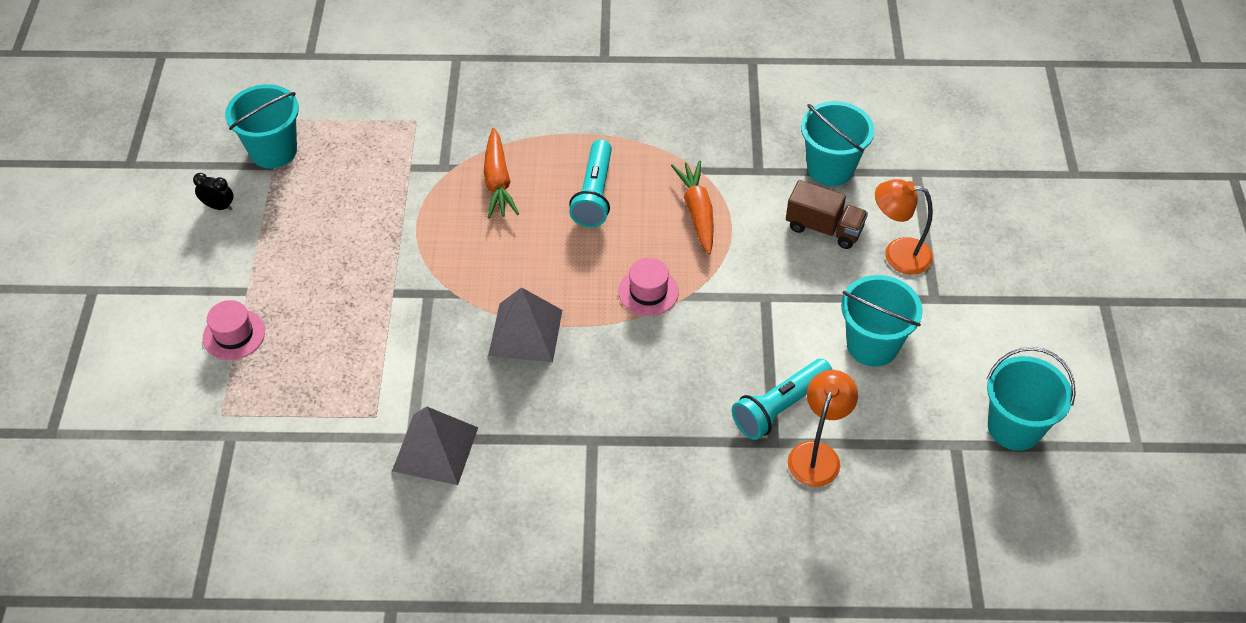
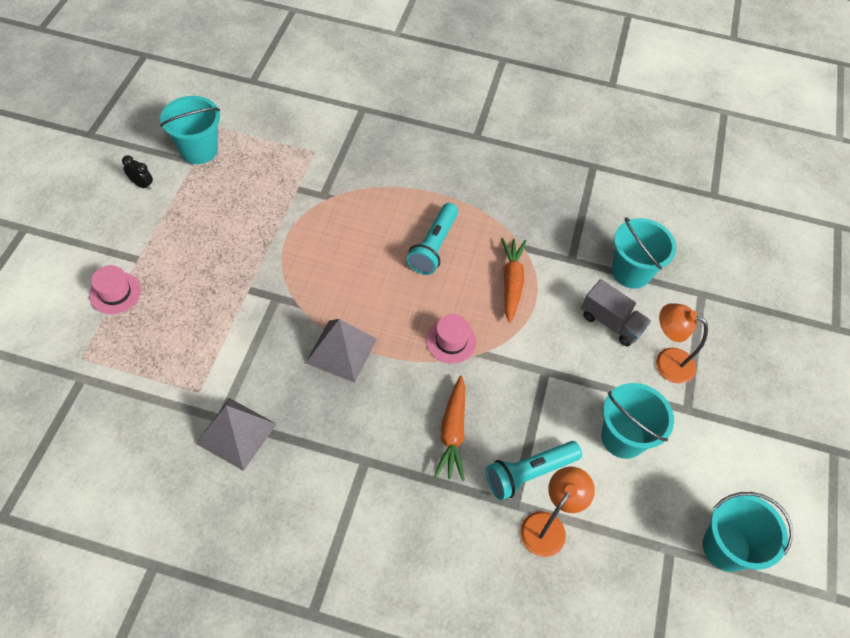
camera: 10 degrees right, 5 degrees up
(498, 181) = (361, 217): orange carrot -> orange carrot (452, 433)
(824, 228) = (611, 323): brown truck -> grey truck

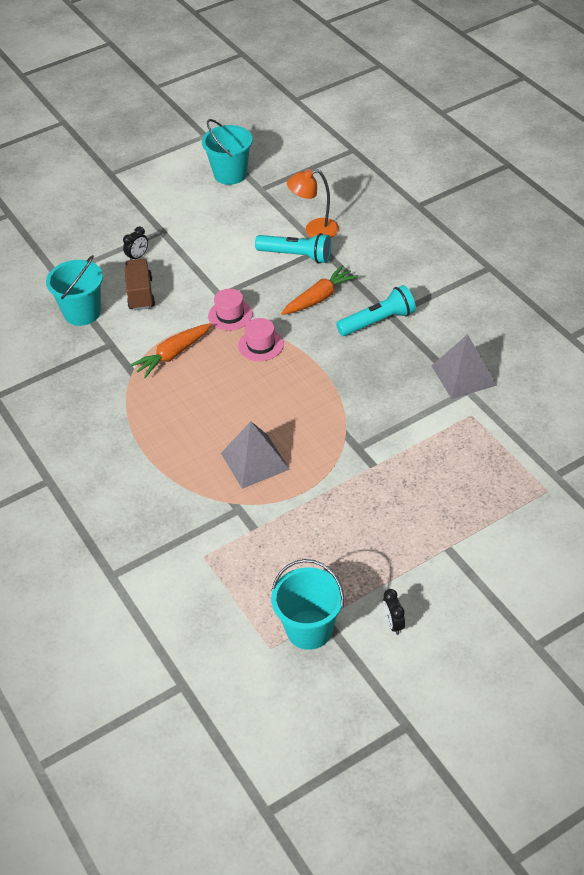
camera: 130 degrees left, 10 degrees down
(115, 293) = (487, 528): pink hat -> pink hat (230, 315)
(341, 351) = (344, 383): grey pyramid -> grey pyramid (255, 461)
(433, 246) = (197, 412): turquoise flashlight -> turquoise flashlight (378, 321)
(611, 323) = (140, 294): grey truck -> brown truck
(623, 437) = (219, 240): turquoise bucket -> none
(666, 361) = (137, 257): orange lamp -> black clock

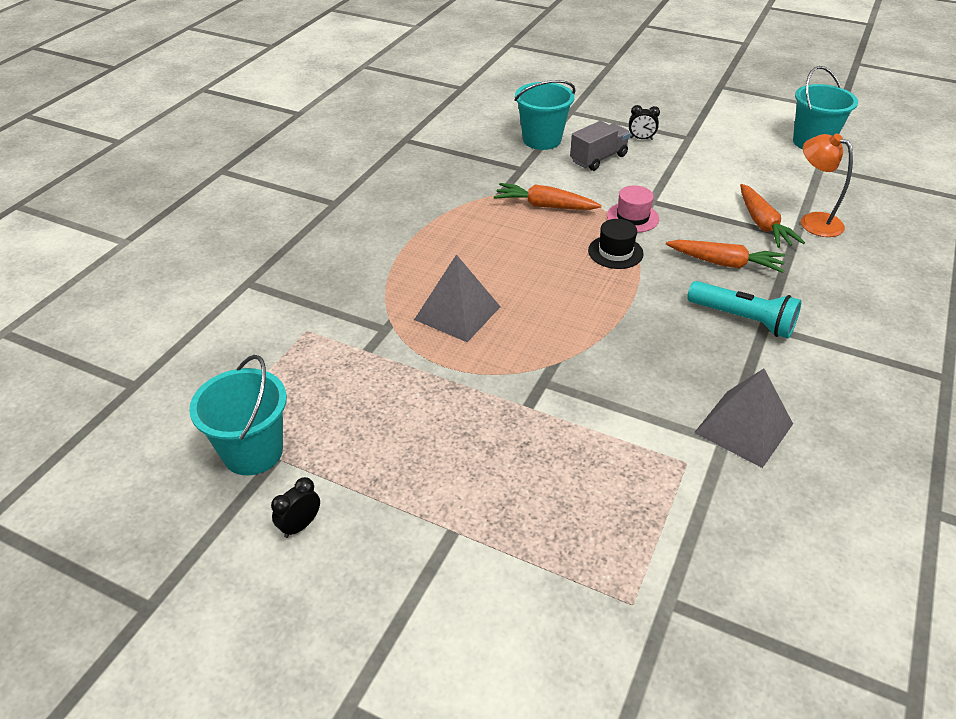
camera: 55 degrees right, 5 degrees down
(140, 294) = (598, 158): brown truck -> grey truck
(260, 345) = (615, 252): pink hat -> black hat
(296, 256) = (763, 224): turquoise flashlight -> orange carrot

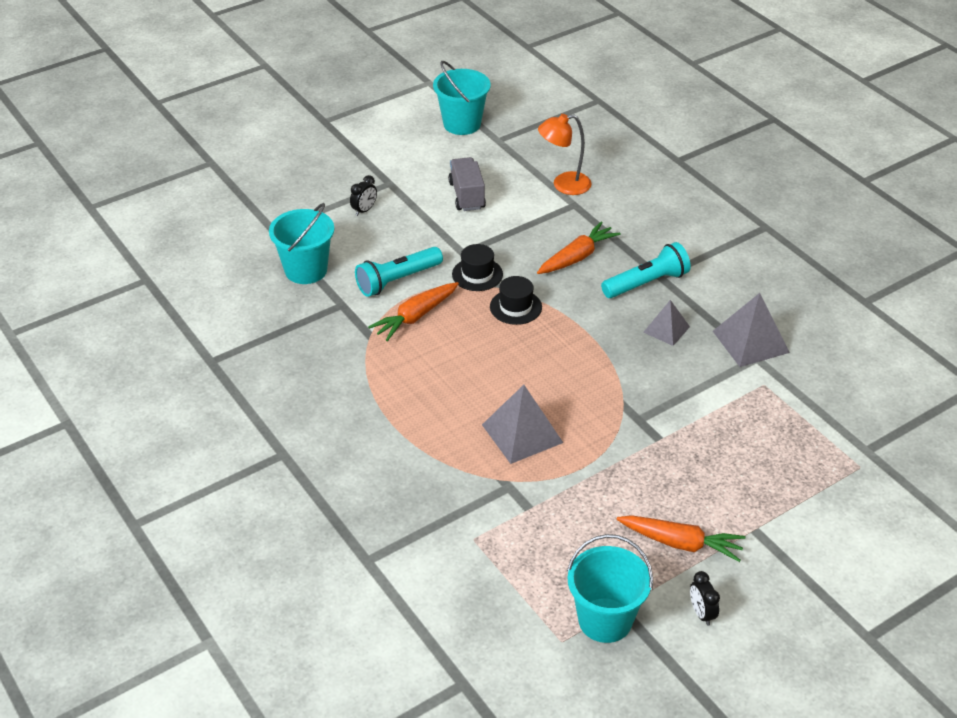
camera: 60 degrees left, 0 degrees up
(578, 182) = (397, 280): none -> turquoise flashlight
(598, 158) = (371, 250): grey truck -> grey truck (467, 195)
(632, 217) = (477, 274): pink hat -> black hat
(691, 356) = (666, 329): none -> grey pyramid
(763, 224) = (546, 211): orange carrot -> orange carrot (681, 543)

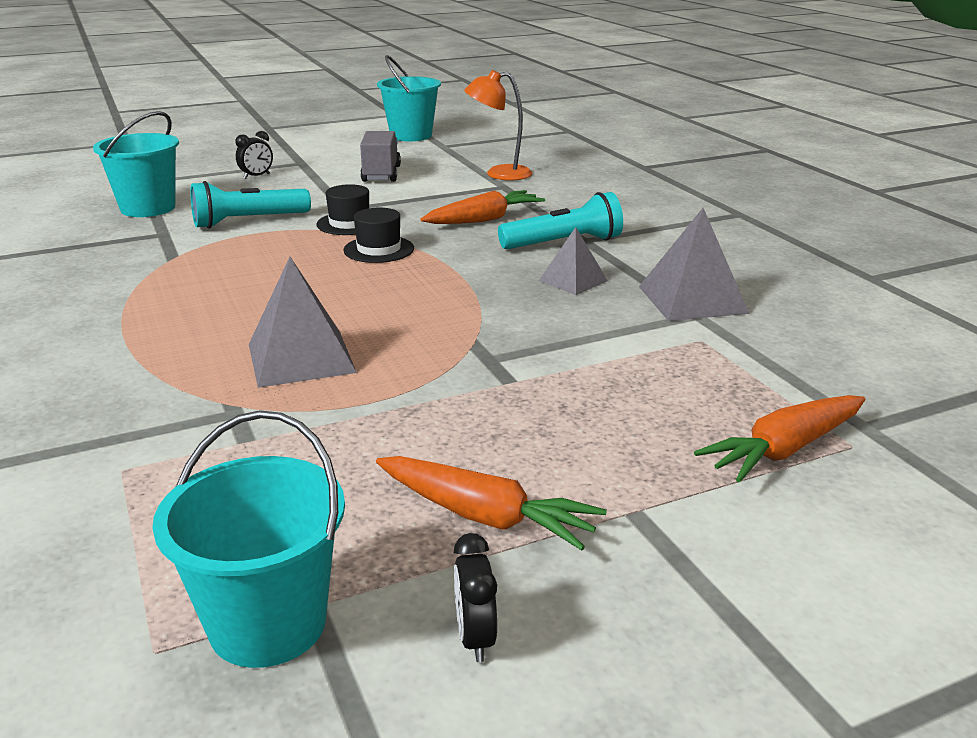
camera: 10 degrees right, 15 degrees down
(415, 317) = (244, 248): orange carrot -> orange carrot (784, 450)

